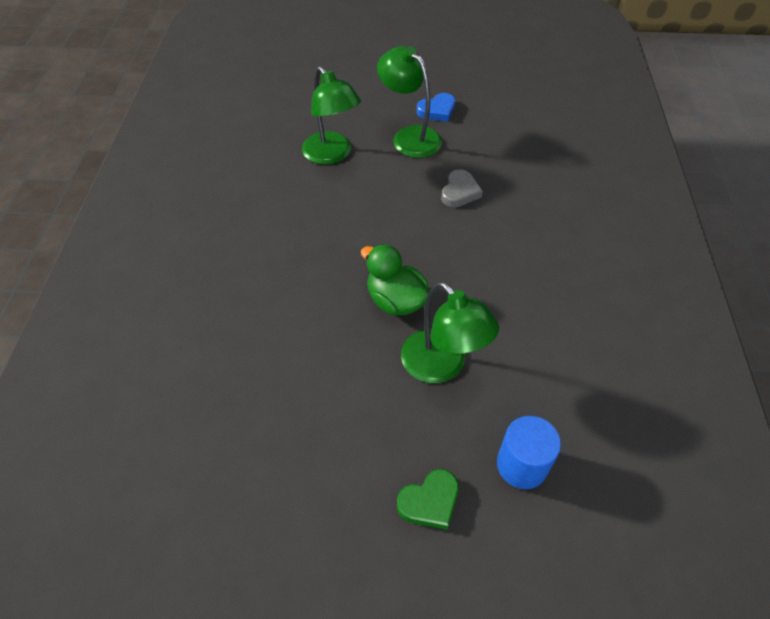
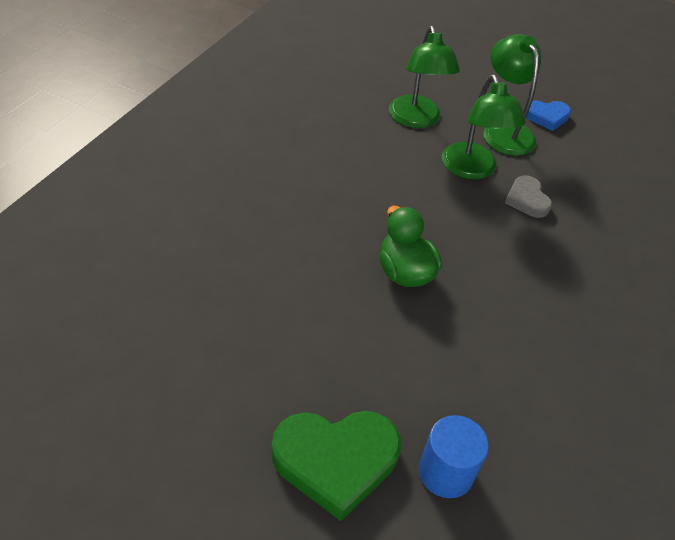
camera: 20 degrees right, 5 degrees down
(430, 501) = (335, 461): green heart -> green heart, size x1.82
(442, 366) = (416, 349): green lamp -> green lamp (472, 170)
(459, 192) = (527, 200): grey heart -> grey heart turned 120 degrees clockwise

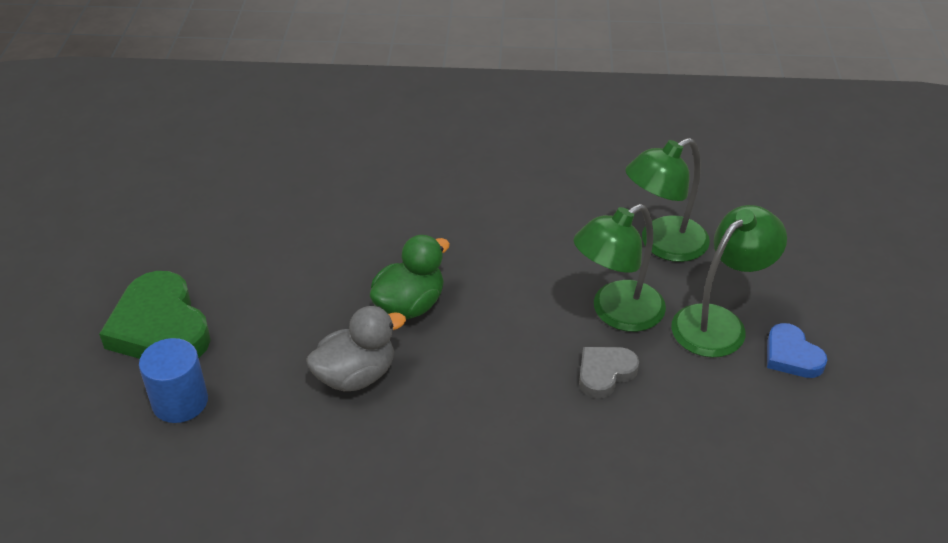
camera: 70 degrees right, 5 degrees down
(469, 334) = (356, 376): none -> grey duck

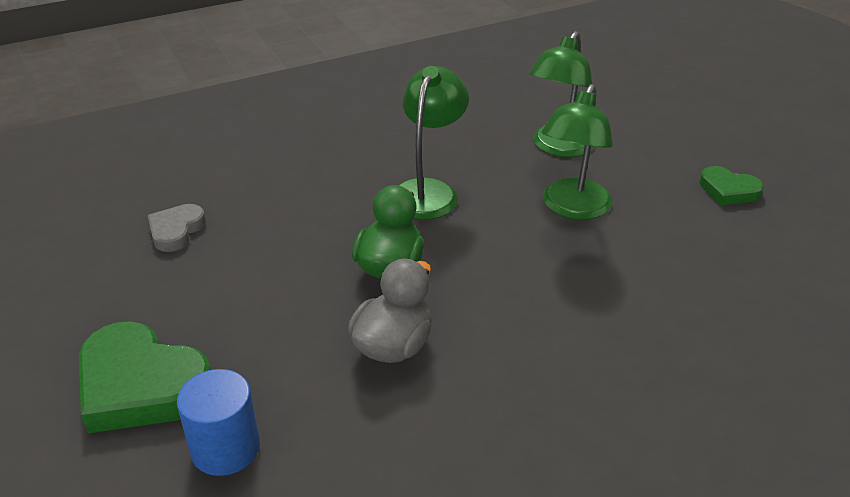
camera: 30 degrees left, 5 degrees down
(605, 373) = (608, 256): grey heart -> grey heart (176, 231)
(718, 322) = (654, 187): green lamp -> green lamp (428, 191)
(791, 356) = (728, 190): blue heart -> green heart

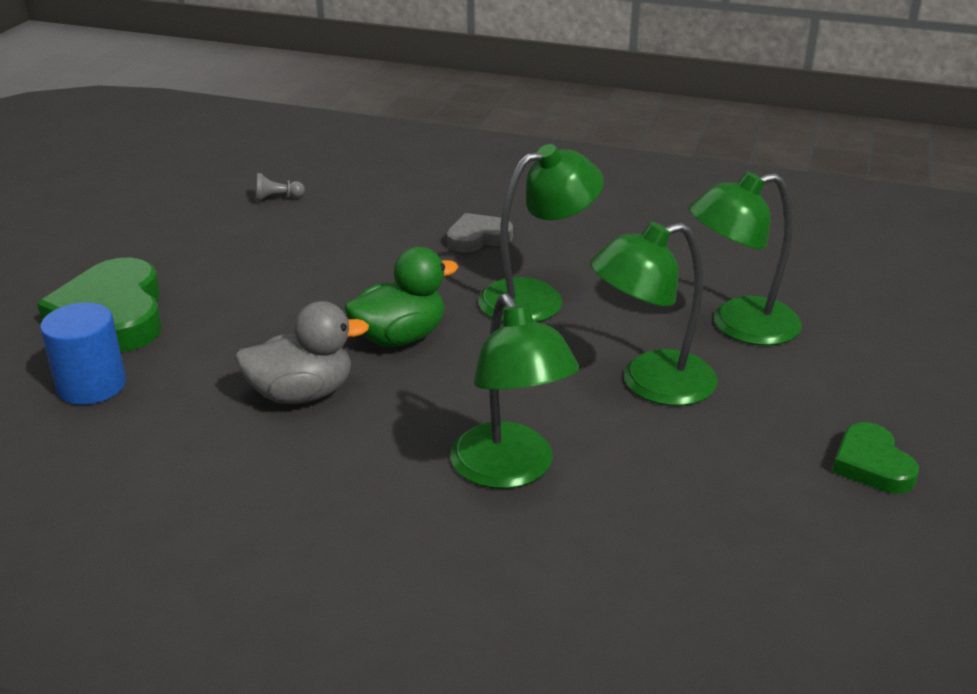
camera: 45 degrees right, 5 degrees down
(118, 215) = (277, 198): none -> grey pawn
(176, 231) = (295, 228): grey heart -> grey heart (478, 238)
(590, 308) = (510, 470): none -> green lamp

